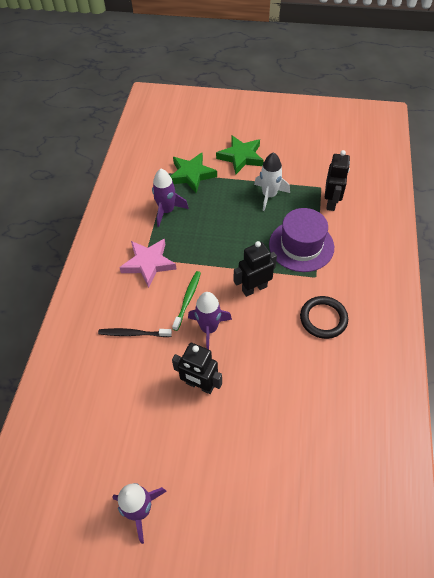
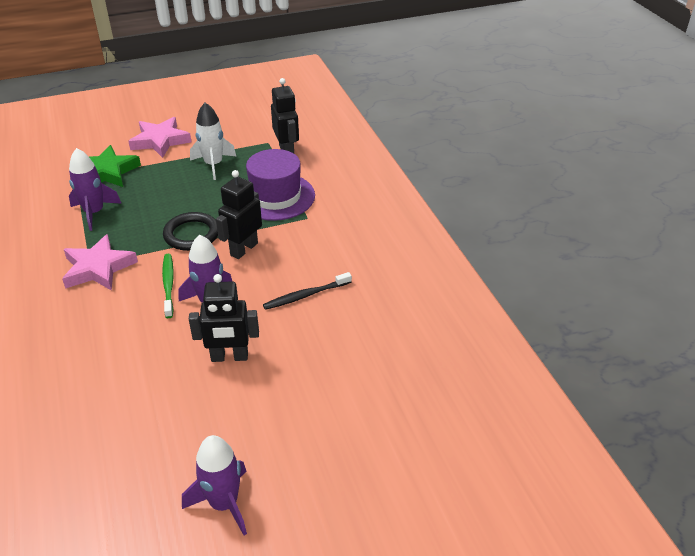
camera: 30 degrees left, 15 degrees down
(133, 333) = (115, 340): black toothbrush -> black toothbrush (305, 295)
(241, 157) = (160, 141): green star -> pink star
(323, 319) = (336, 250): black ring -> black ring (191, 234)

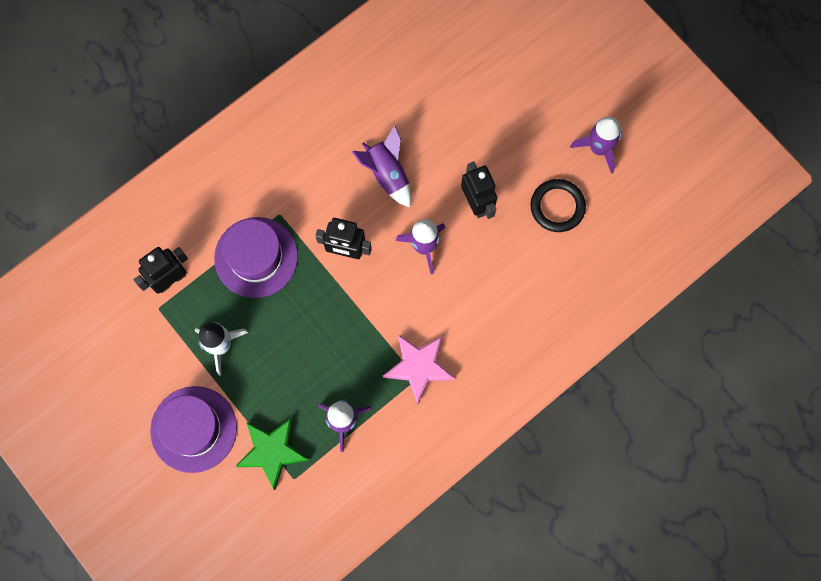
camera: 110 degrees left, 35 degrees up
(160, 141) = (193, 429): pink star -> purple hat
(168, 284) = (416, 293): green toothbrush -> none
(191, 234) = (342, 308): black ring -> black ring (557, 207)
(305, 295) = (387, 174): black toothbrush -> purple rocket

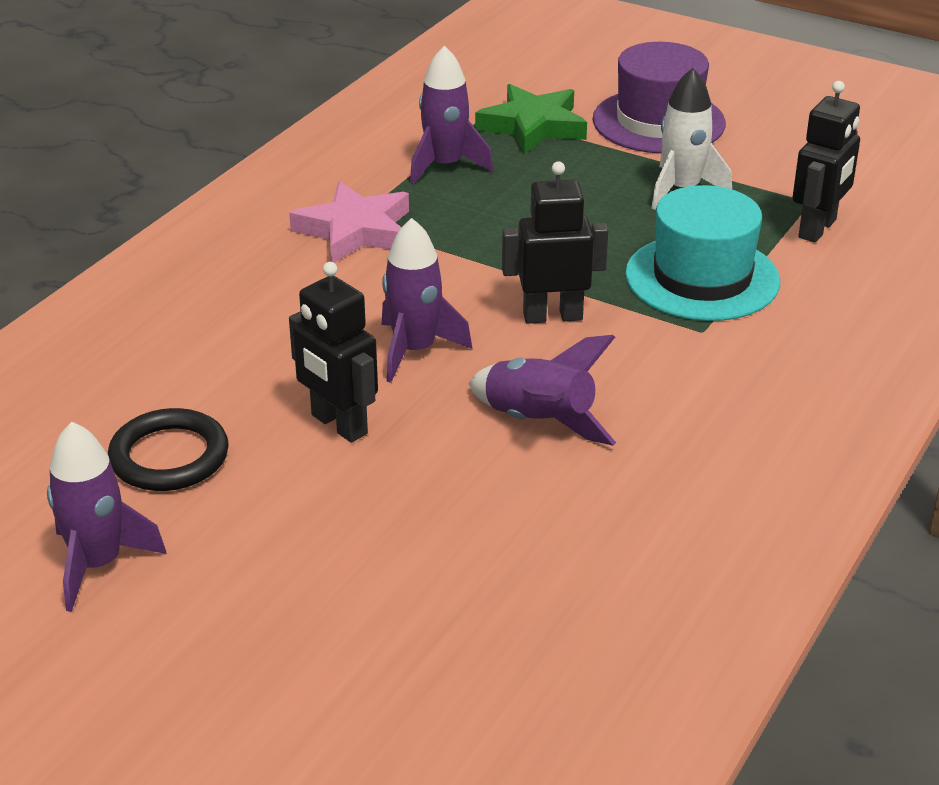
camera: 160 degrees right, 40 degrees down
(256, 257) = (702, 278): purple hat -> turquoise hat

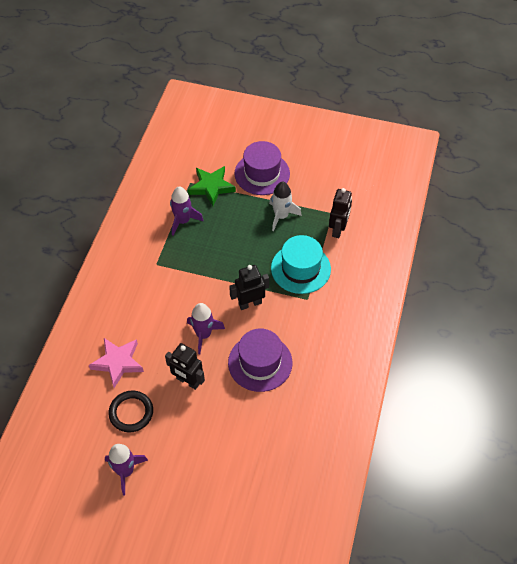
camera: 15 degrees left, 20 degrees up
(355, 231) = (159, 270): pink star -> pink star (118, 362)
(539, 422) = (260, 362): purple rocket -> purple hat

